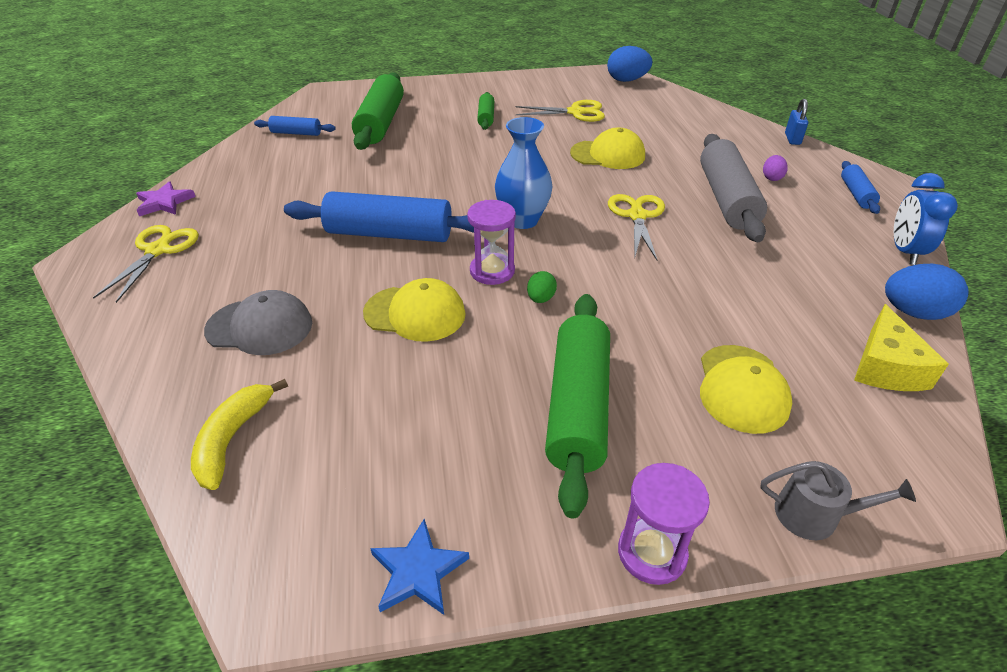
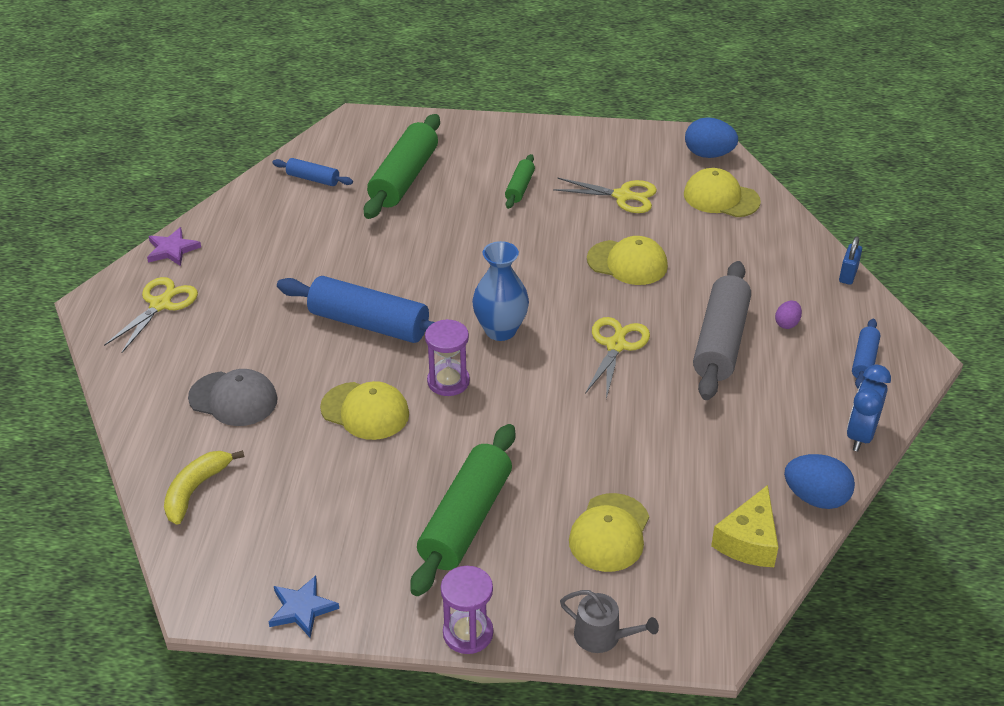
camera: 15 degrees right, 0 degrees up
(541, 299) = (480, 418): green egg -> none
(655, 104) = (721, 198): none -> yellow cap

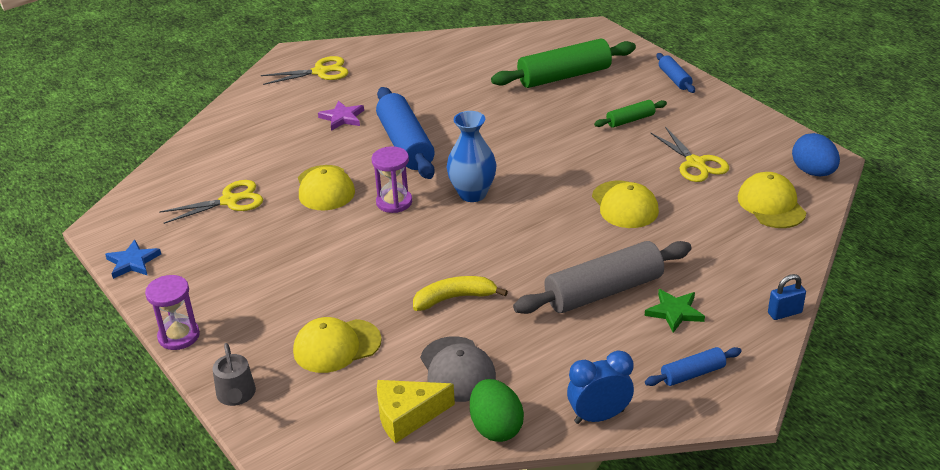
camera: 50 degrees right, 5 degrees down
(172, 249) = (372, 47): purple star -> purple star (342, 118)
(196, 490) = (186, 172): yellow banana -> yellow banana (455, 298)
(233, 399) = (274, 139): grey cap -> grey cap (457, 369)
(313, 179) = (509, 49): blue rolling pin -> blue rolling pin (674, 79)
(466, 520) = (276, 280): green rolling pin -> none
(616, 346) = (528, 248): yellow scissors -> yellow scissors (229, 201)
(787, 323) = (674, 312): purple egg -> green star
(815, 498) = (496, 427): blue egg -> green egg

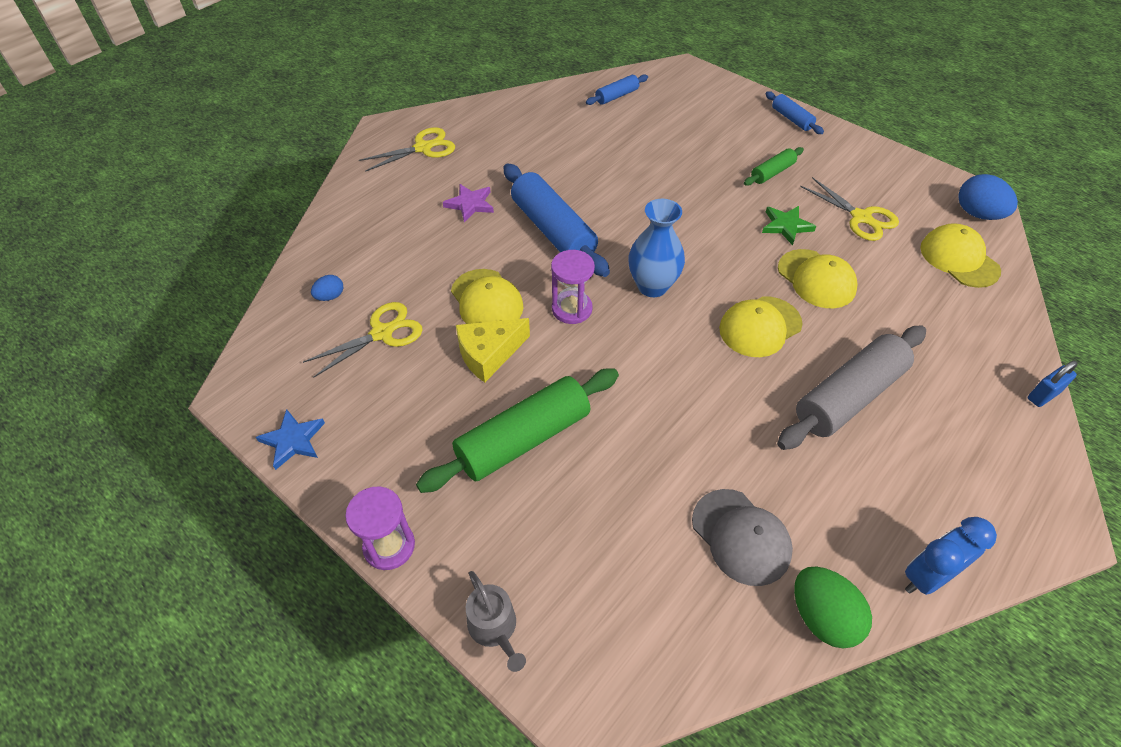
camera: 15 degrees left, 15 degrees up
(198, 171) = (330, 296): none -> blue egg
(336, 346) = (588, 527): yellow cap -> yellow cap (760, 327)
(407, 416) = (714, 620): yellow cheese -> yellow cheese (489, 354)
(455, 298) = (694, 432): yellow banana -> none
(564, 76) = (682, 127): green rolling pin -> green rolling pin (523, 439)
(674, 312) = (934, 413): green star -> green star (786, 226)
(692, 374) = (994, 495): blue rolling pin -> blue rolling pin (616, 96)

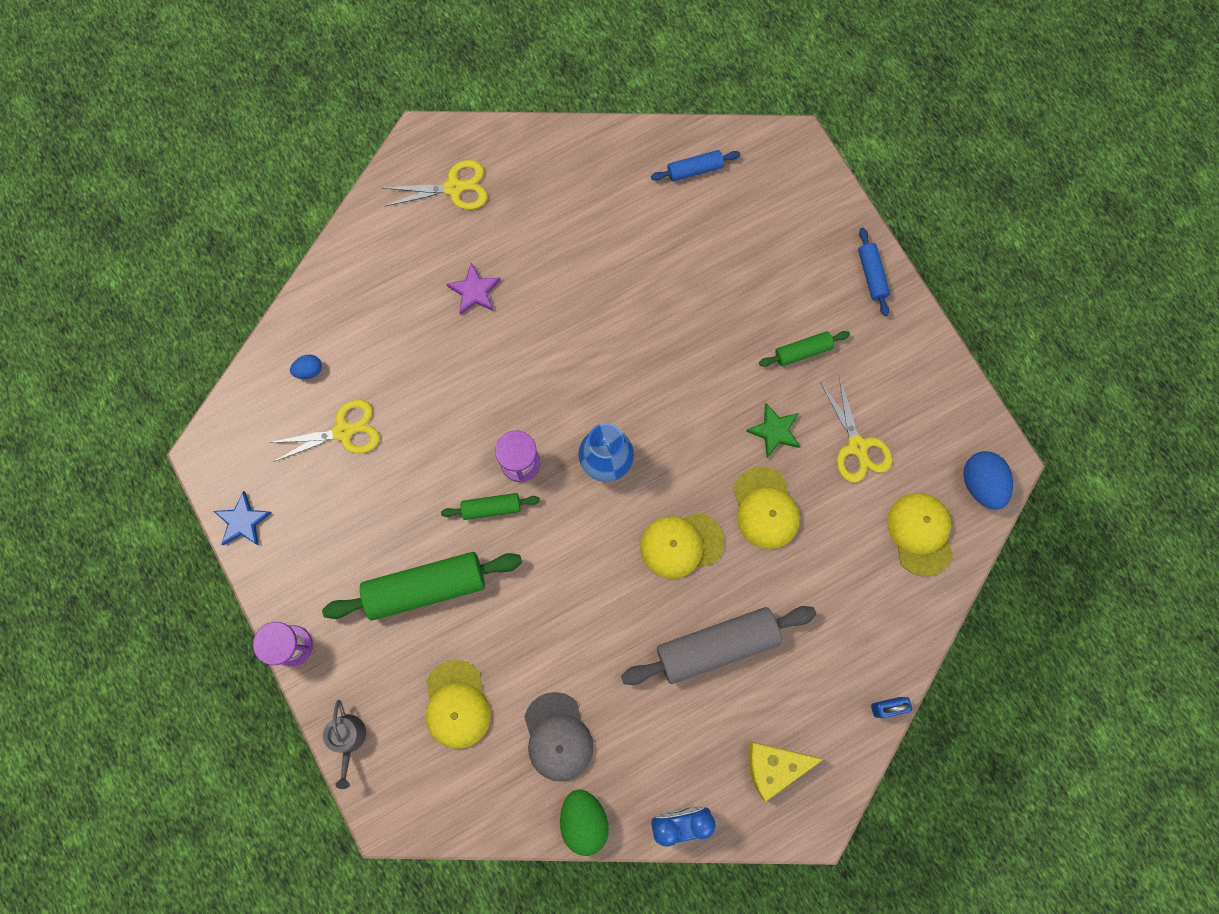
camera: 20 degrees right, 25 degrees up
(486, 300) = (447, 425): yellow cap -> yellow cap (457, 704)
(489, 354) = (428, 489): yellow cheese -> yellow cheese (774, 766)
(553, 230) = (542, 356): blue rolling pin -> none
(560, 351) = (491, 508): none -> green rolling pin

